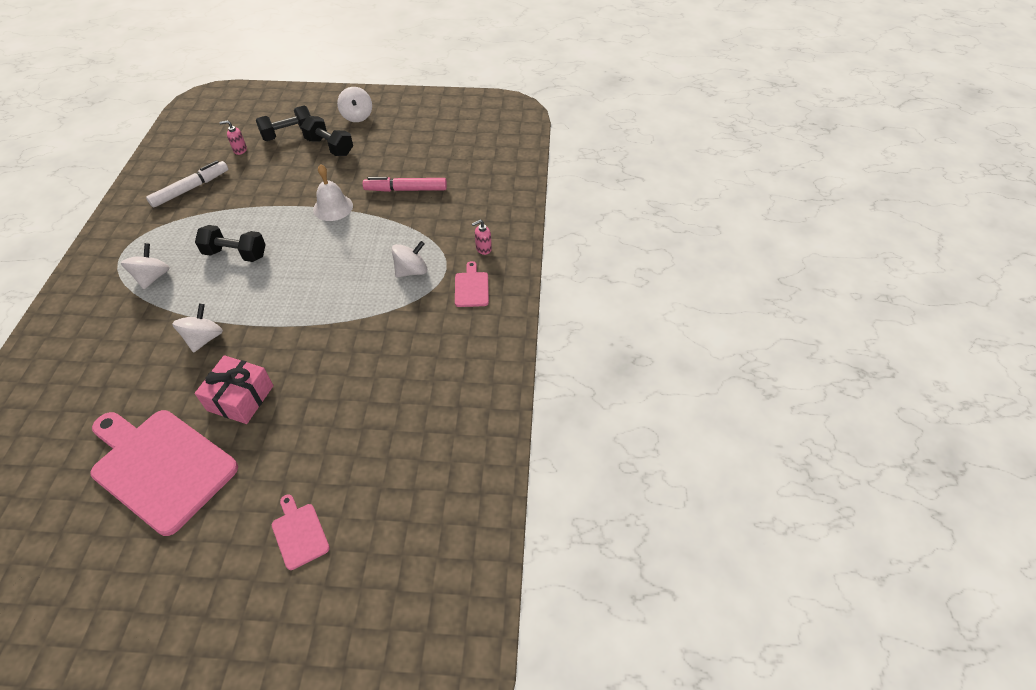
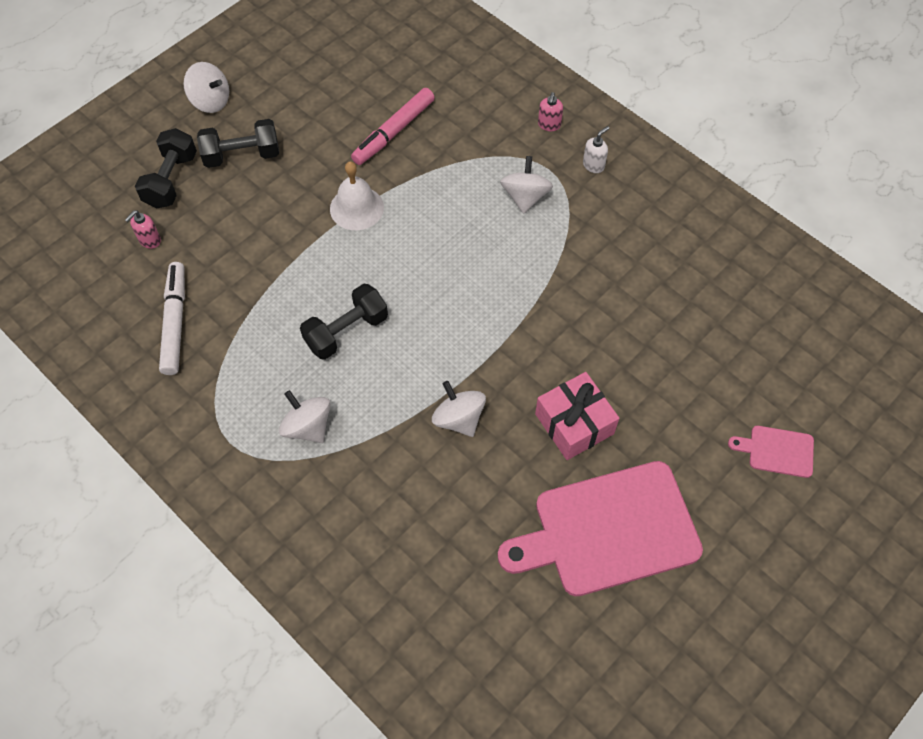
camera: 50 degrees left, 10 degrees up
(471, 287) = (593, 165): pink cutting board -> white soap dispenser

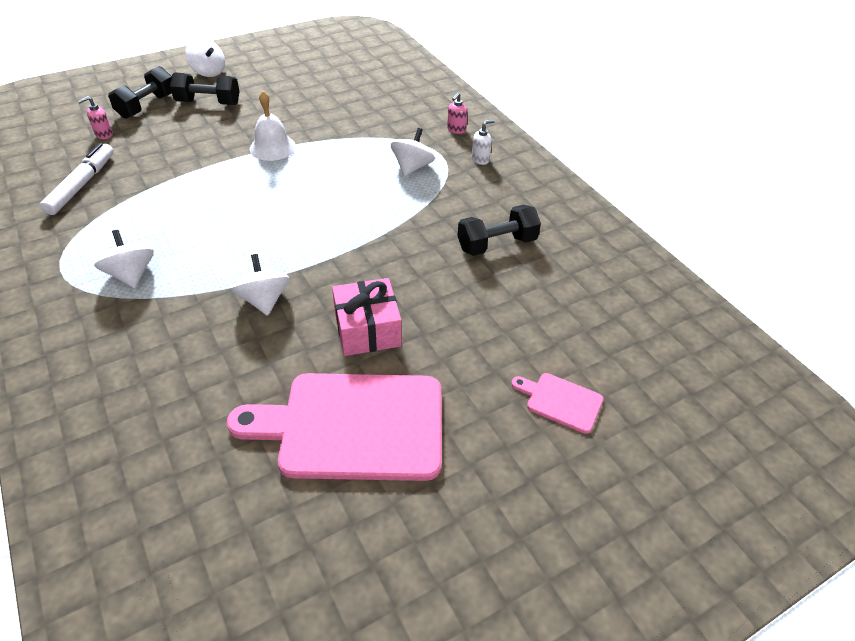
camera: 15 degrees right, 15 degrees down
(346, 331) = (210, 219): black dumbbell -> black dumbbell (496, 244)
(393, 132) = (330, 111): pink marker -> none

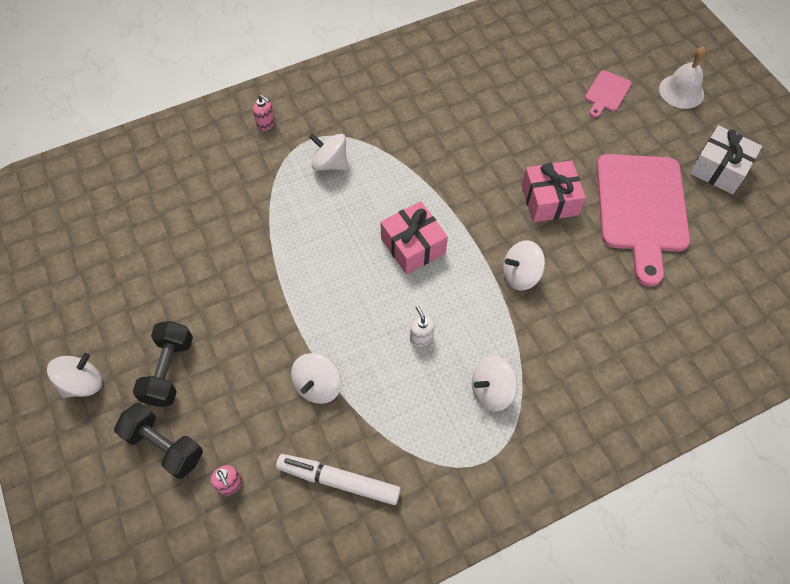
camera: 85 degrees left, 15 degrees up
(173, 170) = (318, 386): none -> white spinning top
(272, 147) = (280, 289): white bell -> white bell (681, 91)
(310, 221) = (413, 246): none -> pink gift
(430, 542) = (719, 169): none -> white gift
(480, 159) = (321, 109): white soap dispenser -> white soap dispenser (421, 337)
(496, 244) = (447, 110): black dumbbell -> none

